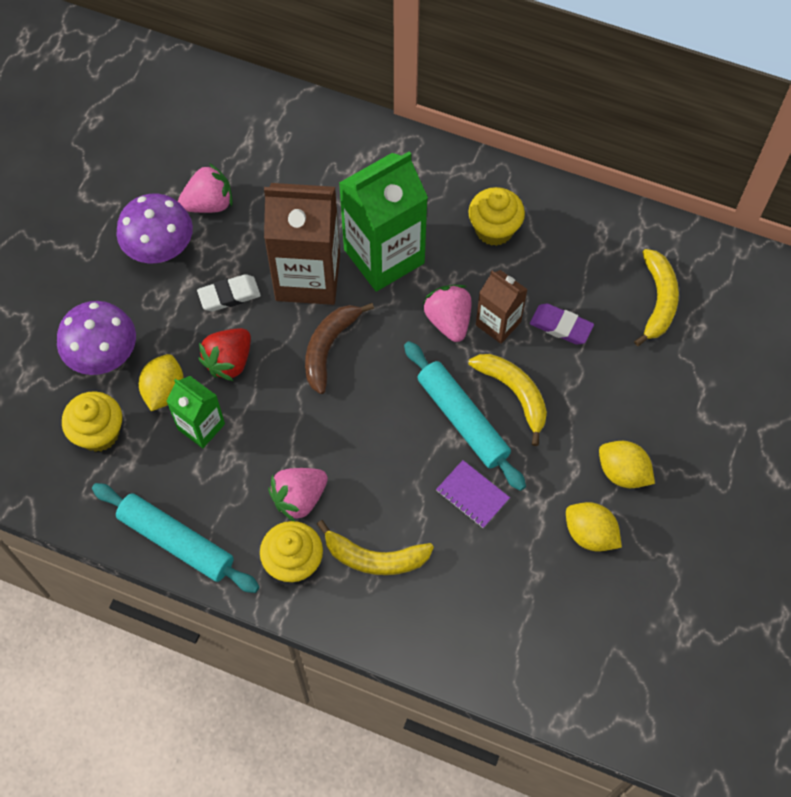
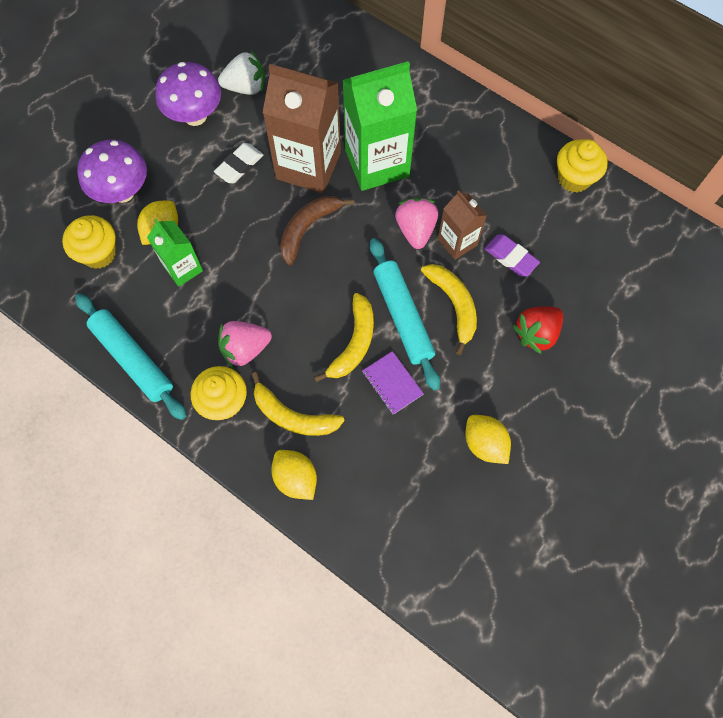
camera: 15 degrees right, 5 degrees up
(209, 203) = (246, 87): pink strawberry -> white strawberry
(229, 295) = (239, 165): white eraser -> white eraser turned 45 degrees counterclockwise
(229, 361) = (222, 220): red strawberry -> red strawberry (536, 333)
(494, 229) = (477, 162): yellow cupcake -> yellow cupcake (574, 178)
(622, 472) = (529, 397): yellow lemon -> yellow lemon (295, 478)
(658, 300) = (602, 255): yellow banana -> yellow banana (354, 343)

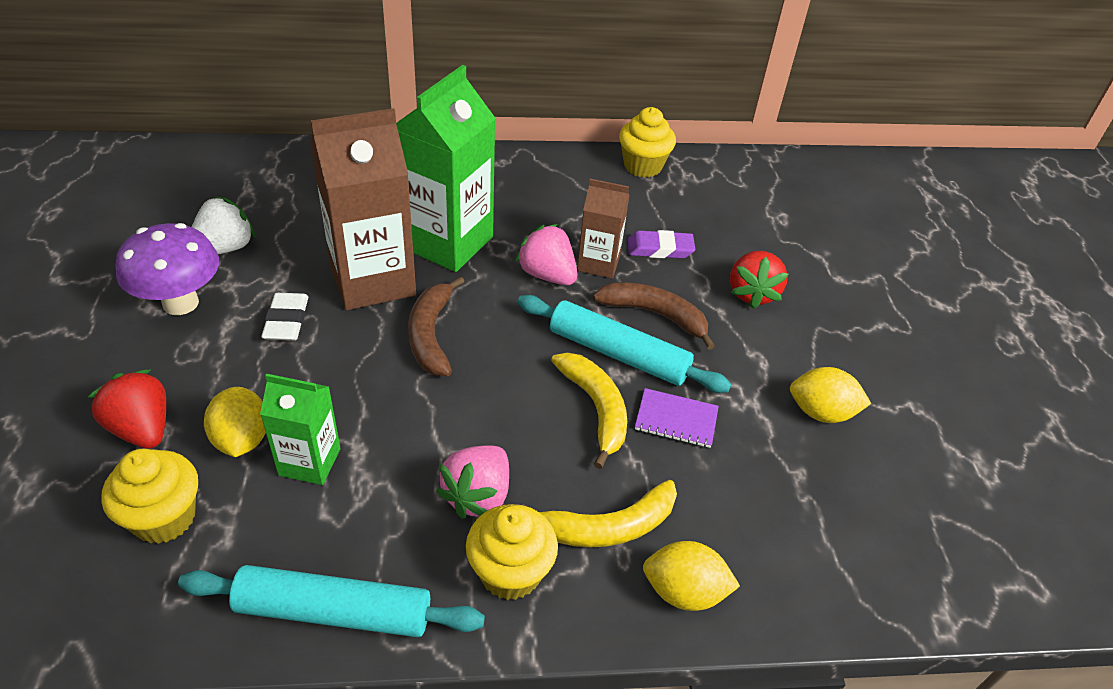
camera: 45 degrees left, 25 degrees down
(123, 192) = (142, 429): purple mushroom -> red strawberry
(454, 305) = (655, 315): yellow banana -> brown banana

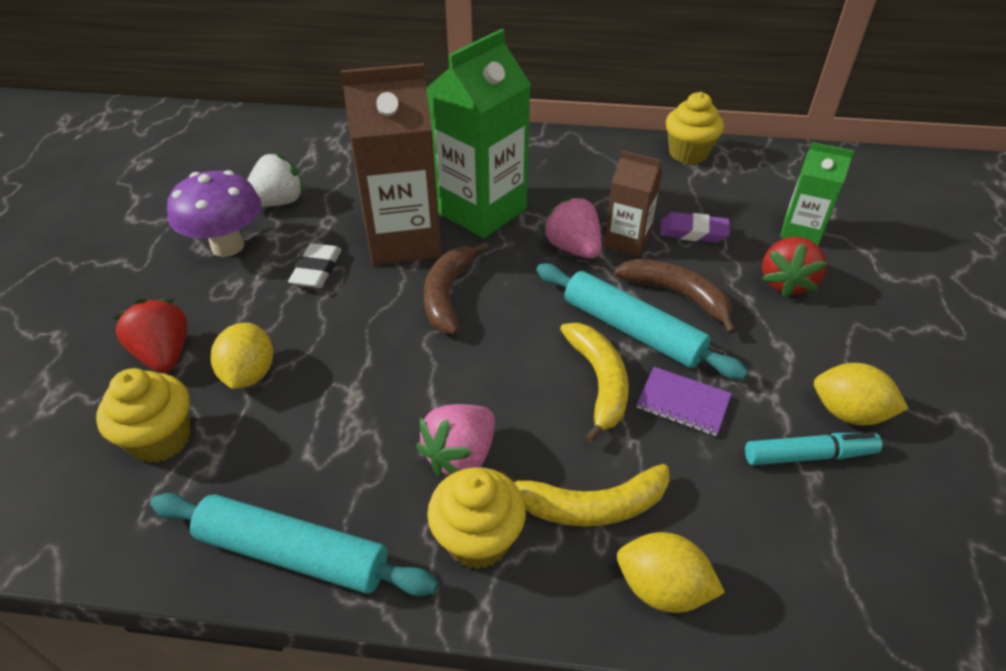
camera: 15 degrees right, 0 degrees up
(309, 462) = (306, 402): green carton -> green carton (801, 232)
(792, 455) = (809, 455): none -> turquoise marker

